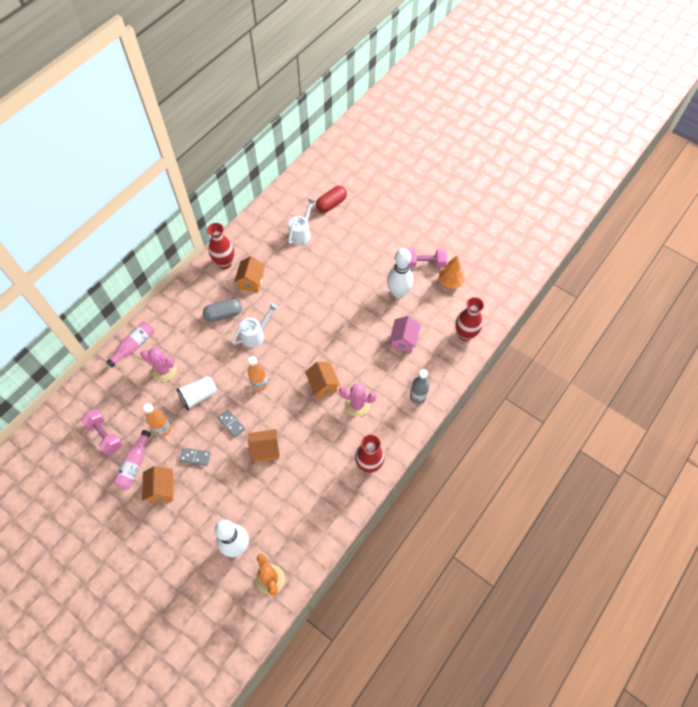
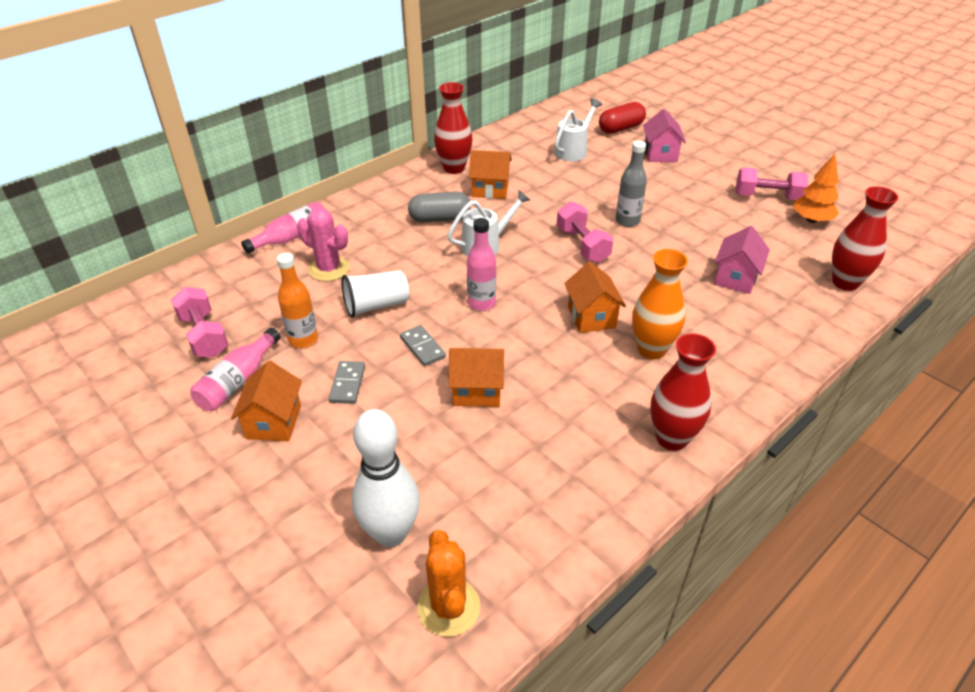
camera: 10 degrees right, 20 degrees down
(195, 457) = (347, 384): grey domino -> grey domino turned 75 degrees clockwise
(251, 281) = (490, 189): orange house -> orange house turned 75 degrees clockwise
(259, 384) = (481, 303): orange bottle -> pink bottle
(314, 325) = (582, 245): none -> pink dumbbell
(357, 405) = (651, 349): pink cactus -> orange vase
(358, 229) = (660, 154): none -> pink house
(398, 292) = (725, 223): white bowling pin -> none
(418, 396) = (765, 352): grey bottle -> grey bottle (627, 221)

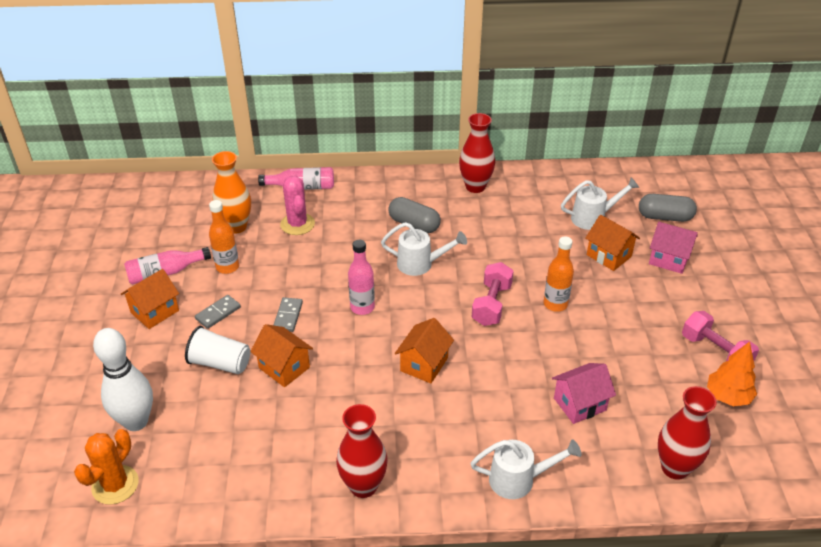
camera: 40 degrees right, 0 degrees up
(204, 335) = (179, 231): pink dumbbell -> none
(376, 306) = (295, 269): white cup -> white cup (220, 363)
(490, 189) = (480, 219): orange house -> orange house (609, 256)
(621, 128) = (665, 217): red capsule -> grey capsule
(627, 221) = (555, 304): grey bottle -> orange bottle
(651, 349) = (434, 416): orange vase -> orange vase (236, 226)
(660, 154) = (668, 259): pink house -> pink house turned 75 degrees clockwise
(769, 355) = (518, 479): none -> white watering can

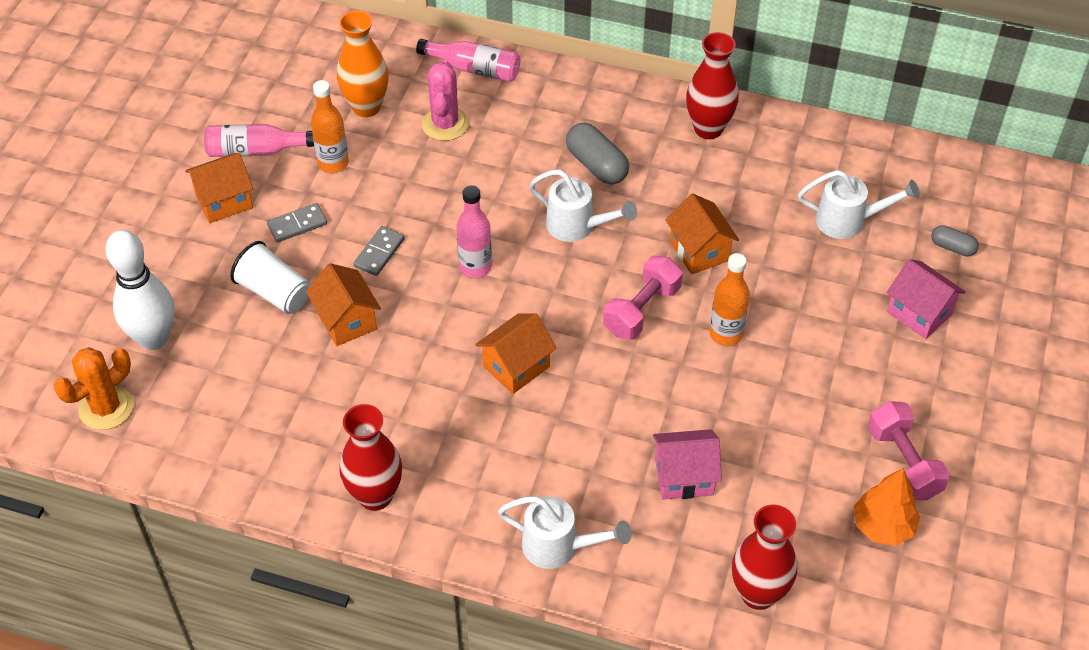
camera: 20 degrees right, 10 degrees up
(609, 256) = (838, 284): orange house -> orange house (699, 251)
(665, 217) = (952, 247): grey capsule -> grey capsule, size x0.58

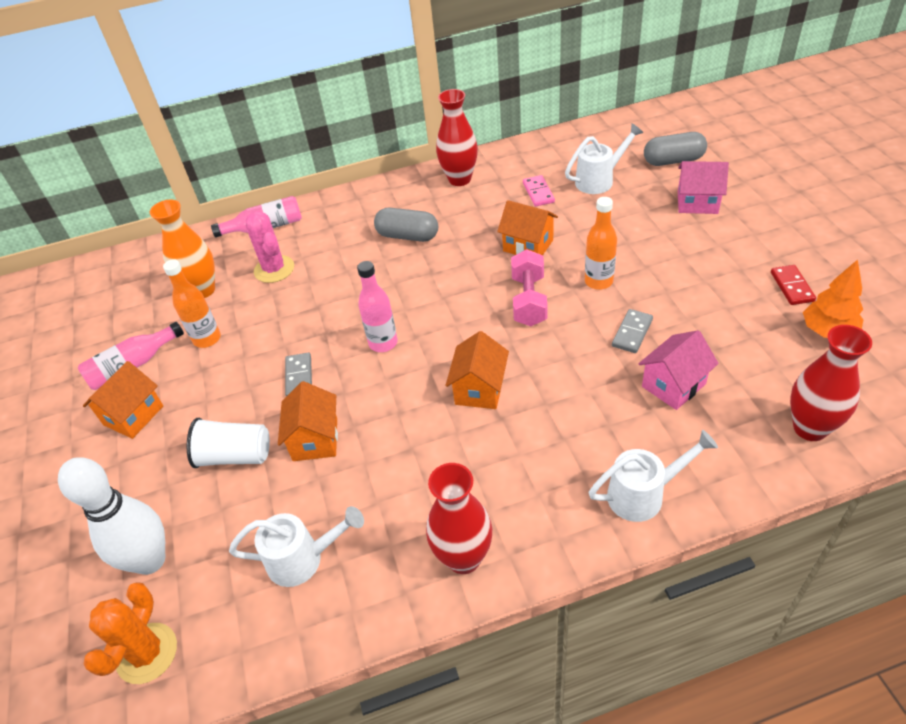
camera: 30 degrees left, 5 degrees down
(297, 225) = (213, 396): grey domino -> grey domino (632, 333)
(346, 320) = (315, 439): orange house -> orange house turned 60 degrees clockwise
(577, 226) = (431, 277): white watering can -> white watering can (302, 559)
(771, 196) = (538, 192): none -> pink domino
(903, 462) = (791, 287): pink dumbbell -> red domino
(952, 247) = (673, 161): grey capsule -> grey capsule, size x1.73

